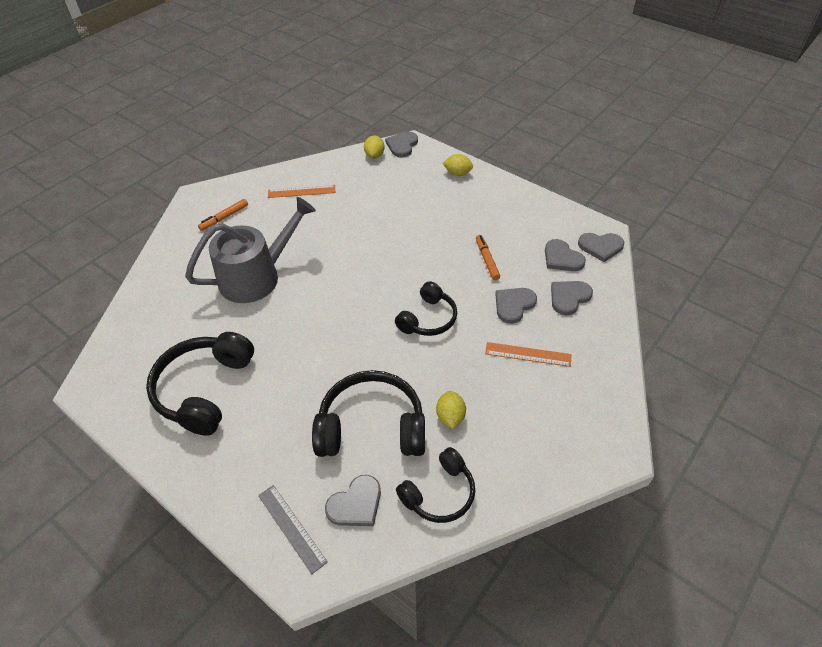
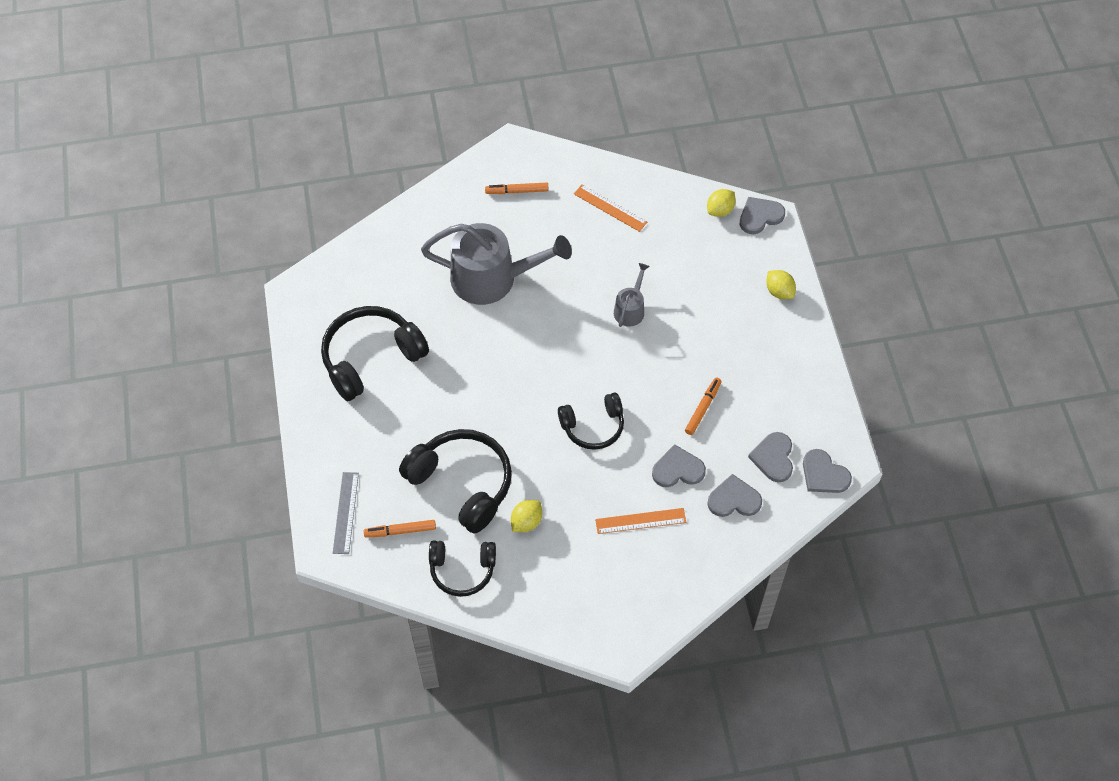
camera: 40 degrees right, 10 degrees up
(356, 504) = (400, 531): grey heart -> orange marker
(376, 236) = (630, 309): none -> grey watering can
(528, 354) = (640, 521): orange ruler -> orange ruler turned 60 degrees counterclockwise

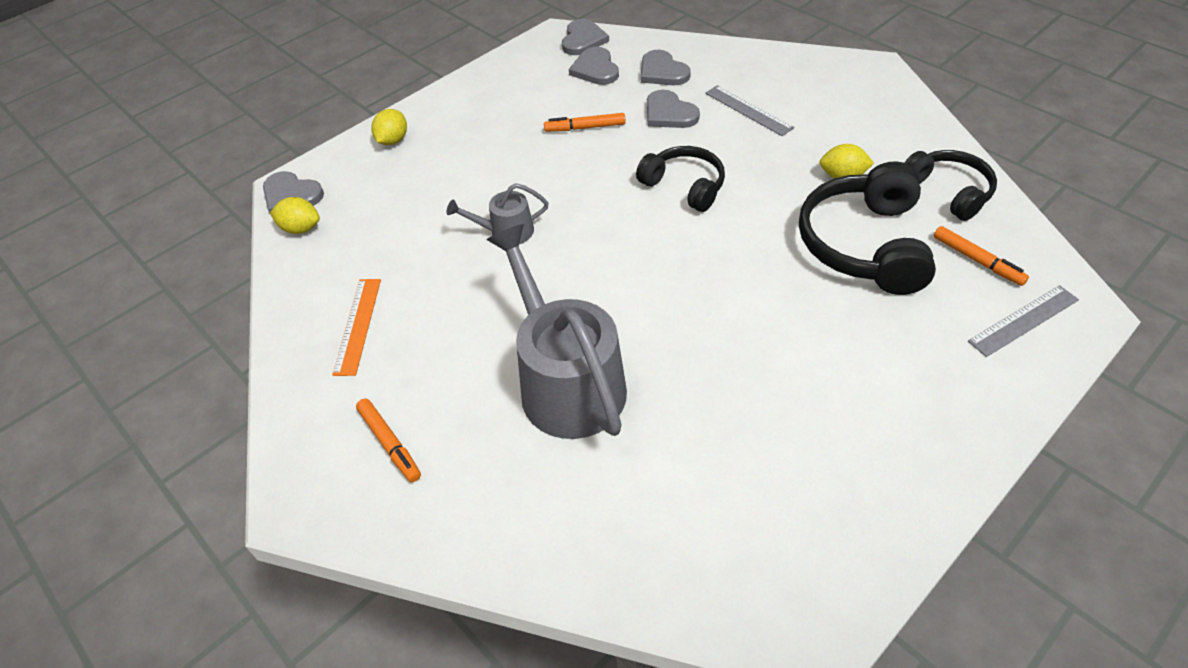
camera: 120 degrees left, 10 degrees down
(371, 358) = (811, 437): black headphones -> none
(640, 521) = (748, 110): orange ruler -> grey ruler
(773, 458) = (595, 69): grey heart -> grey heart turned 105 degrees clockwise

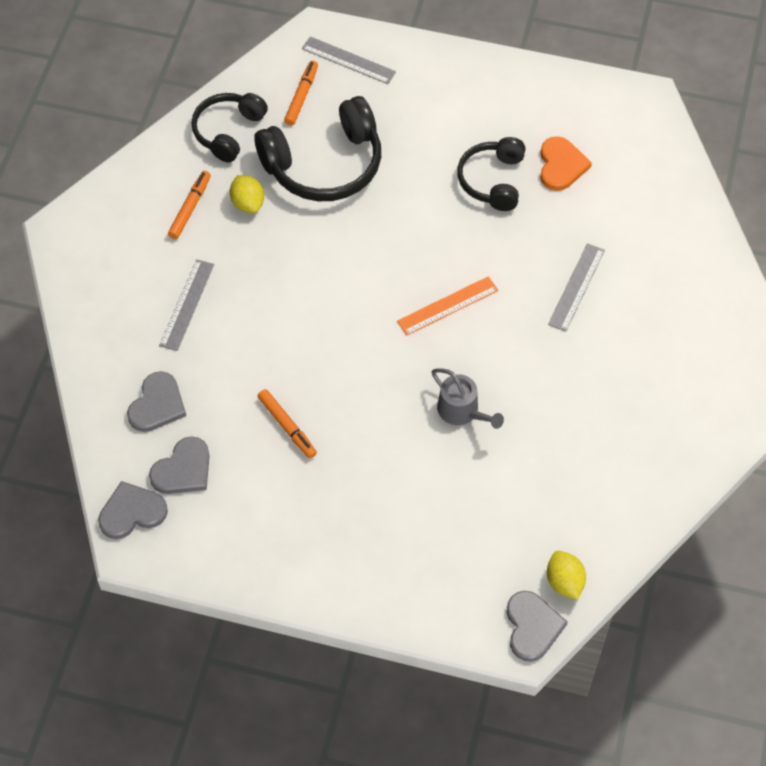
camera: 125 degrees left, 10 degrees up
(358, 325) = (626, 454): orange ruler -> orange ruler (447, 305)
(389, 443) = (698, 361): orange marker -> orange marker (190, 208)
(393, 140) = (404, 591): yellow lemon -> none
(566, 381) = (576, 287): grey watering can -> grey ruler
(669, 113) = (226, 366): grey heart -> none
(684, 186) = (325, 308): black headphones -> black headphones (492, 180)
(746, 455) = (561, 165): none -> orange heart

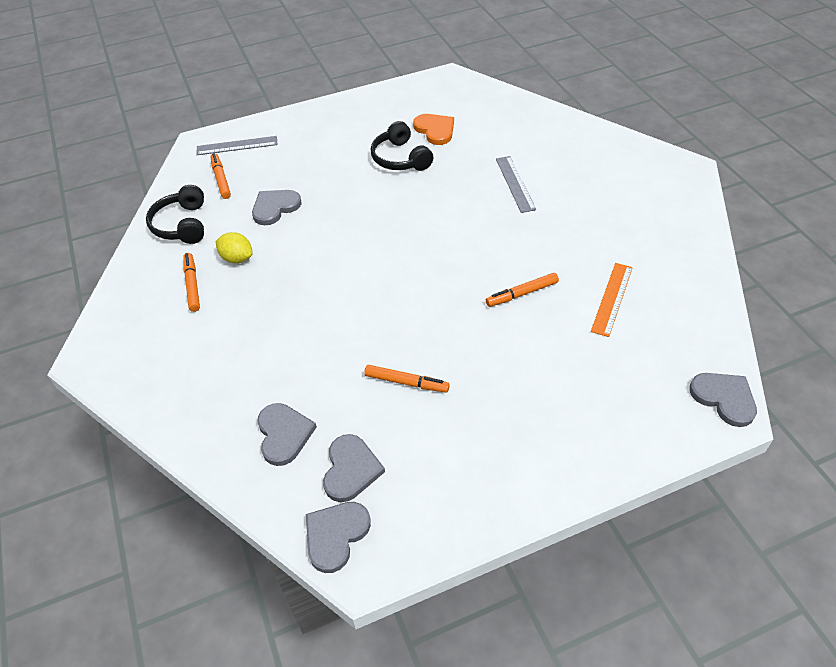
camera: 35 degrees left, 10 degrees down
(187, 305) = (246, 348): grey ruler -> none
(324, 165) = (275, 207): black headphones -> grey heart
(447, 305) = (444, 239): orange ruler -> orange ruler (612, 298)
(462, 411) = (521, 294): grey watering can -> orange marker
(564, 582) = (708, 354): yellow lemon -> none

